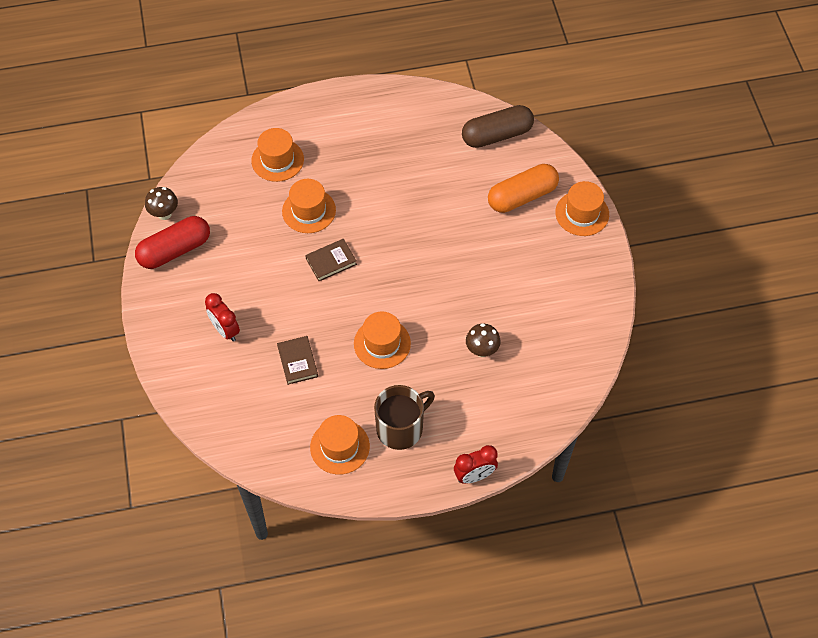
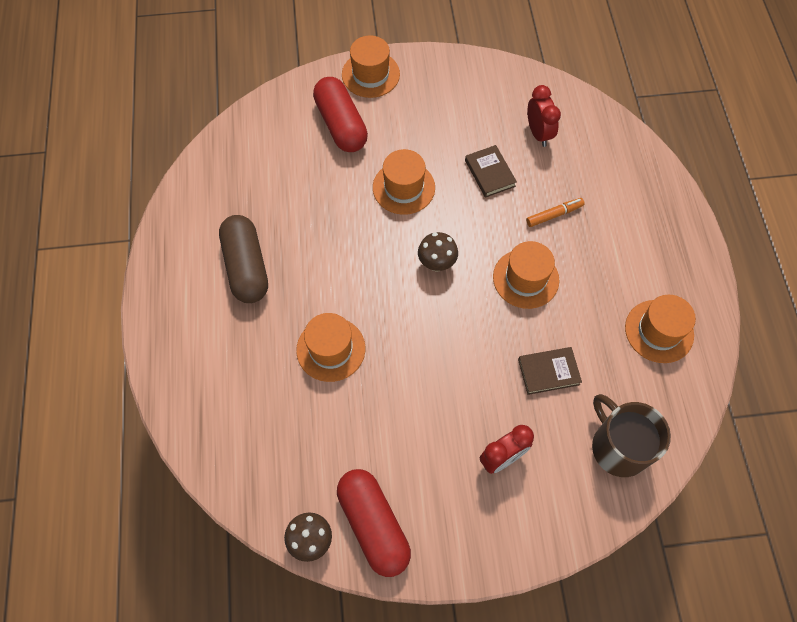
camera: 85 degrees left, 5 degrees up
(277, 160) = (244, 384): orange hat -> orange hat (403, 187)
(331, 261) = (409, 327): brown book -> brown book (489, 173)
(401, 428) = (633, 267): brown mug -> brown mug (618, 447)
(448, 365) = (554, 215): none -> orange marker
(474, 476) = (685, 203): red clock -> red clock (538, 133)
(482, 350) = (536, 182): brown mushroom -> brown mushroom (436, 263)
(497, 135) = (252, 139): brown capsule -> brown capsule (246, 267)
(522, 196) = (341, 124): orange capsule -> red capsule

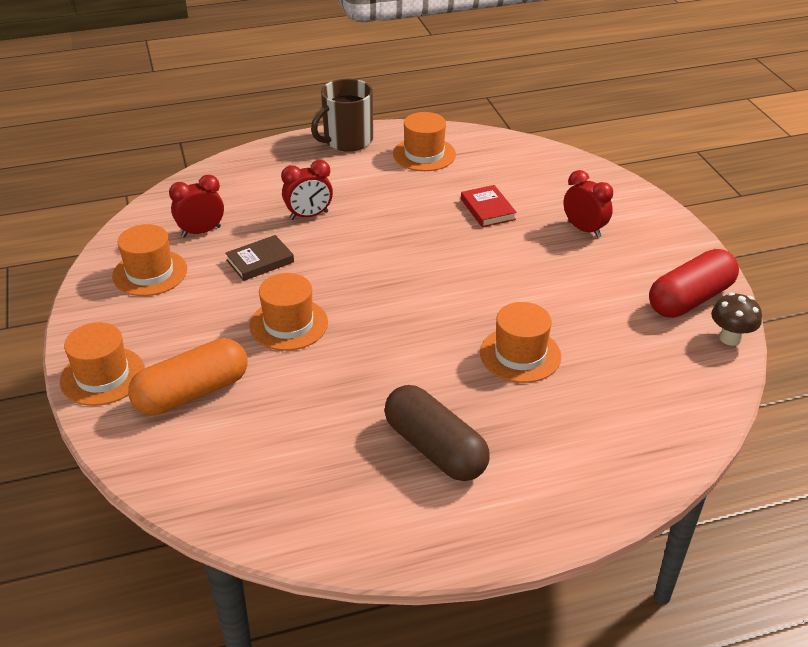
camera: 100 degrees left, 25 degrees down
(246, 267) = (435, 449): brown capsule -> brown capsule turned 75 degrees clockwise
(341, 124) = (192, 393): red capsule -> orange capsule
(436, 263) = (387, 288): brown mushroom -> none
(525, 278) = (390, 228): orange hat -> orange hat (150, 273)
(548, 372) = (487, 209): brown book -> red book
(554, 215) = (309, 216): orange marker -> red clock
(618, 447) = (543, 171): brown mug -> brown mug (347, 140)

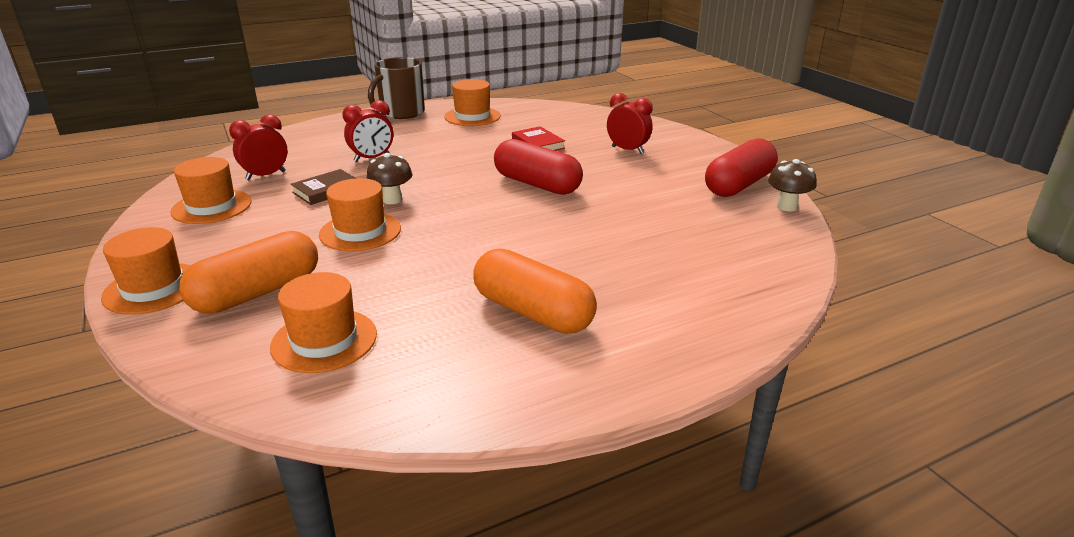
camera: 10 degrees left, 10 degrees down
(323, 282) = (392, 200): none -> brown mushroom
(435, 449) = (532, 312): brown capsule -> orange capsule
(473, 274) = (537, 184): none -> red capsule
(520, 354) = (598, 234): orange hat -> orange hat (324, 340)

